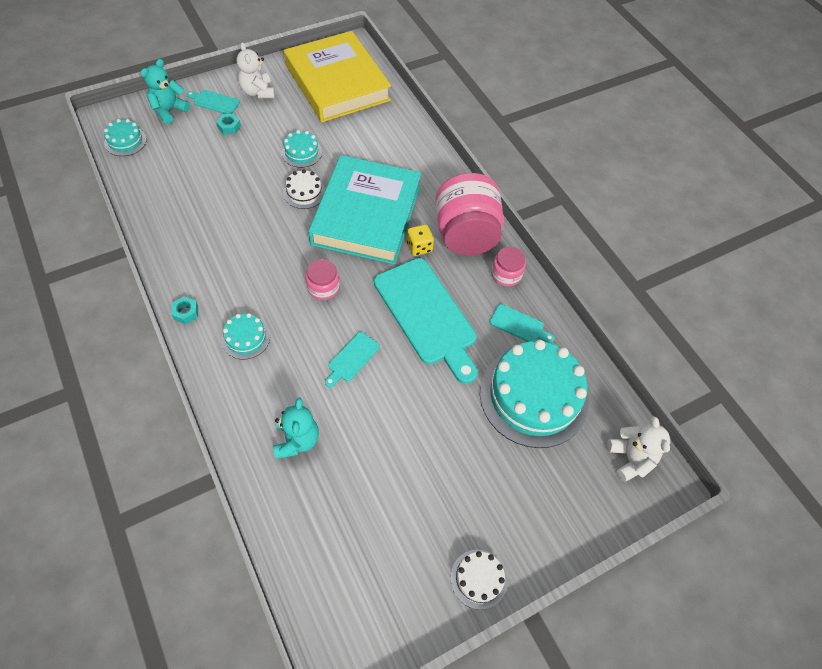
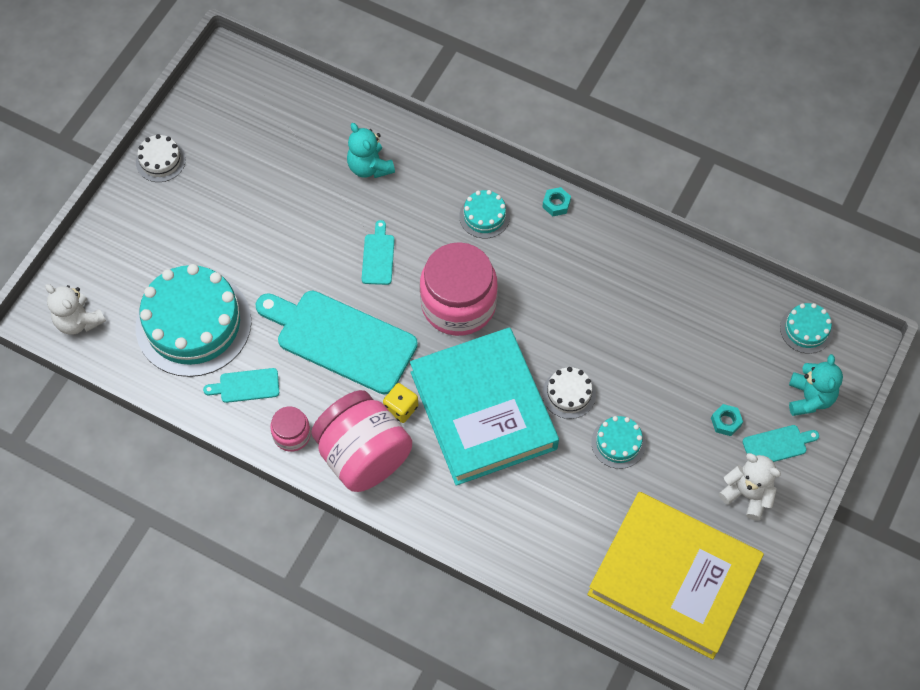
camera: 150 degrees right, 5 degrees up
(323, 287) = (458, 304): pink jar -> pink jar, size x2.06

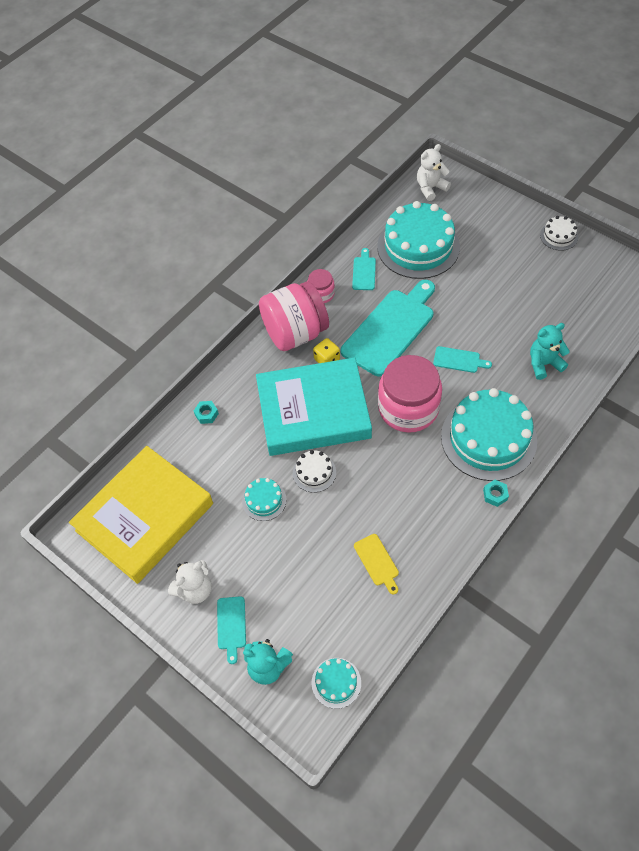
camera: 105 degrees right, 5 degrees down
(484, 216) = (488, 438): turquoise cake -> turquoise cake, size x2.20
(664, 310) = (377, 562): none -> yellow cutting board
(726, 422) = (262, 588): turquoise nut -> turquoise nut (206, 414)

